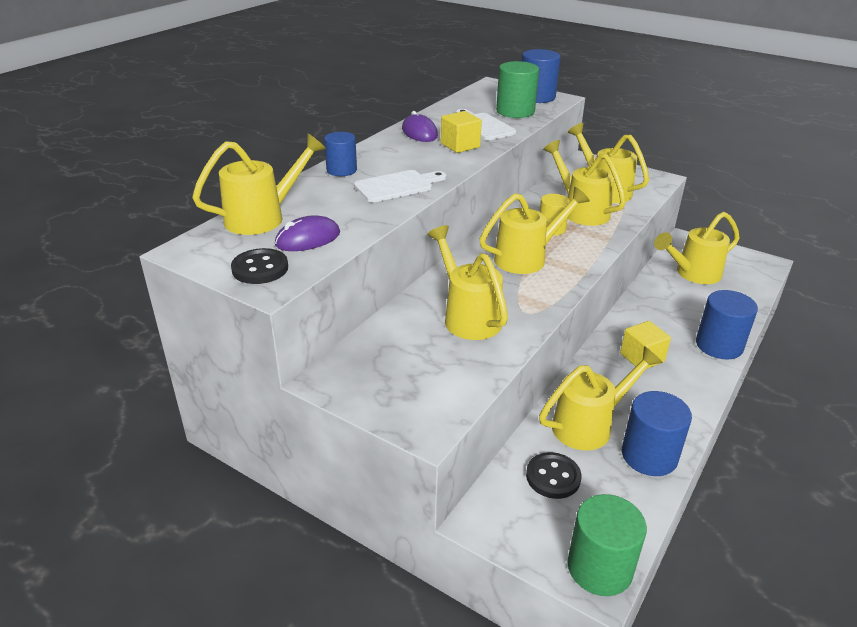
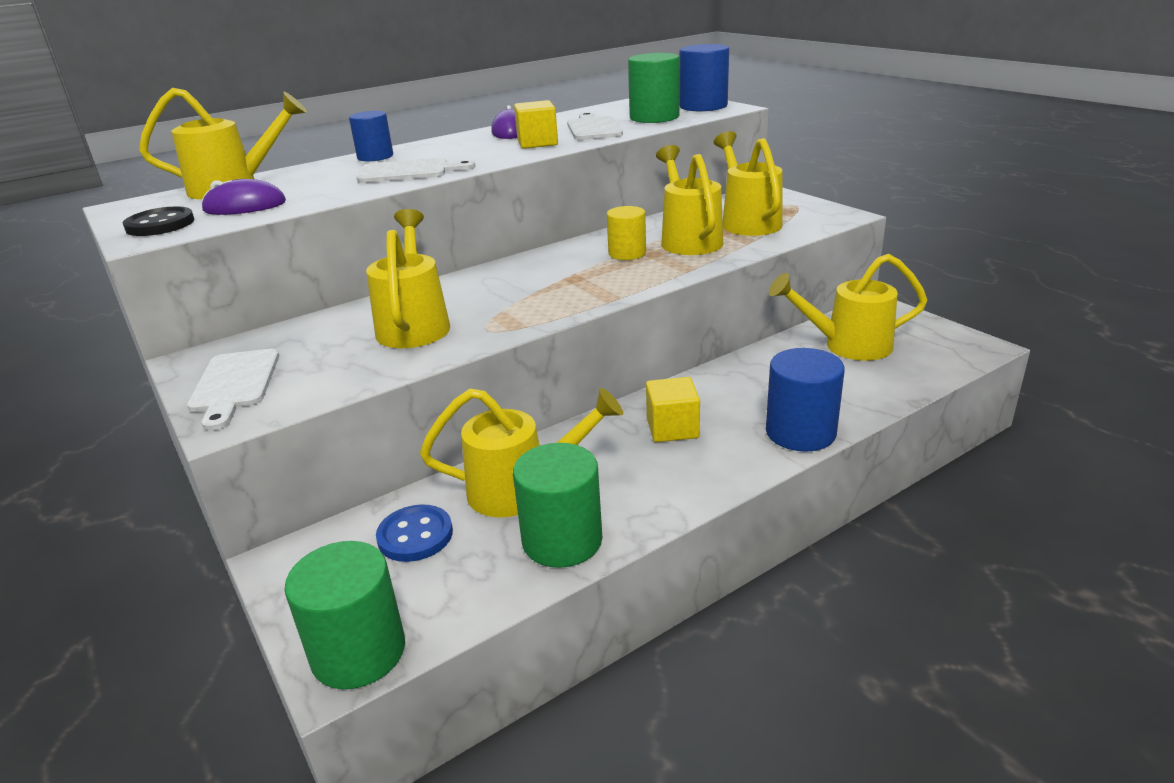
camera: 25 degrees right, 5 degrees down
(392, 395) = (234, 384): none -> white cutting board
(527, 258) = (558, 278): yellow watering can -> none
(553, 477) = (415, 535): black button -> blue button
(649, 456) = (562, 540): blue cylinder -> green cylinder

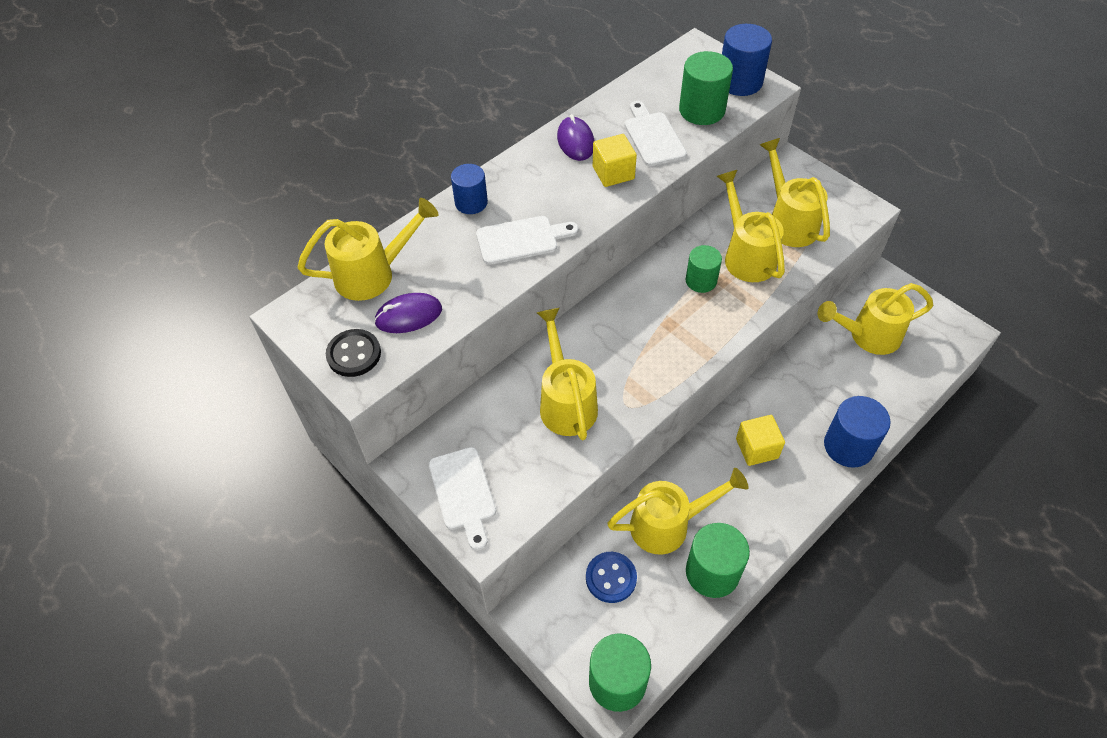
camera: 10 degrees left, 25 degrees up
(627, 253) = (701, 281): yellow cylinder -> green cylinder

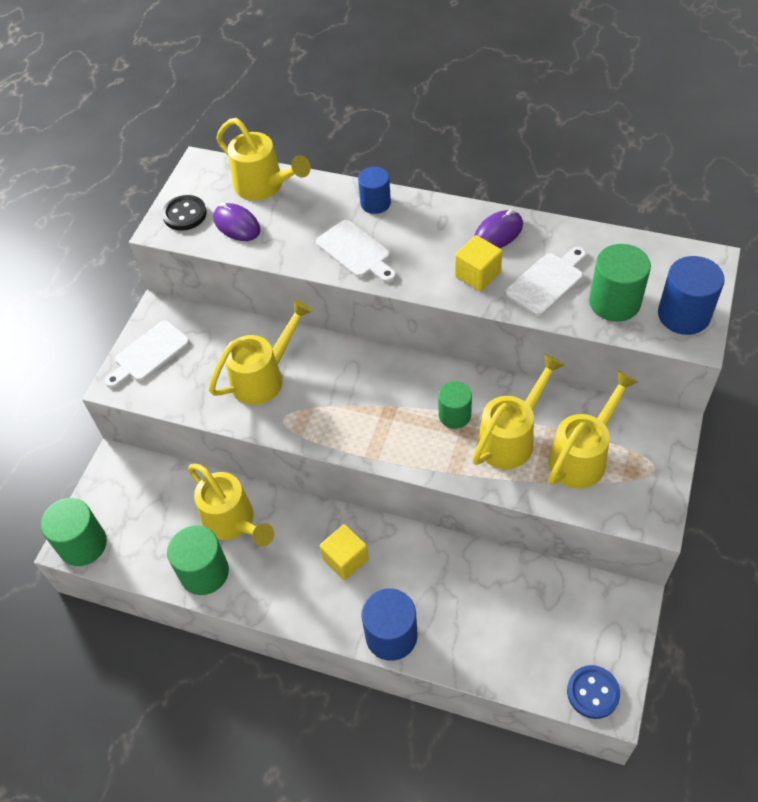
camera: 65 degrees right, 0 degrees up
(611, 578) = (166, 503): blue button -> blue button (593, 692)
(868, 336) = (540, 609): yellow watering can -> none

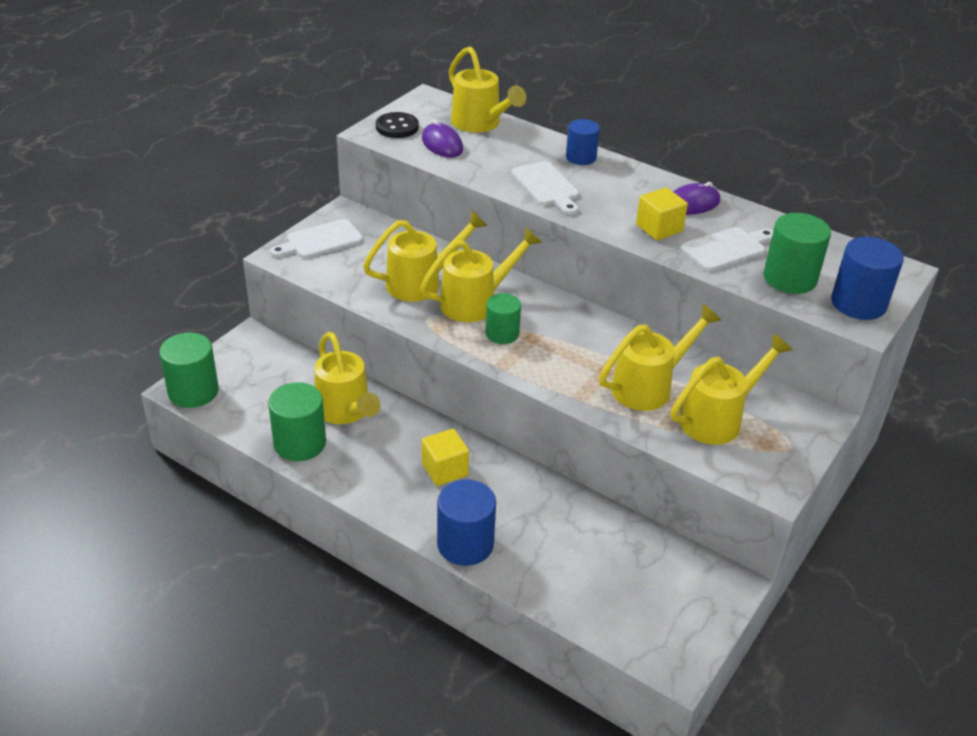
camera: 10 degrees right, 15 degrees down
(322, 386) = (476, 302): none -> yellow watering can
(454, 415) = (598, 355): green cylinder -> green cylinder (502, 333)
(593, 692) = (661, 651): blue button -> none

